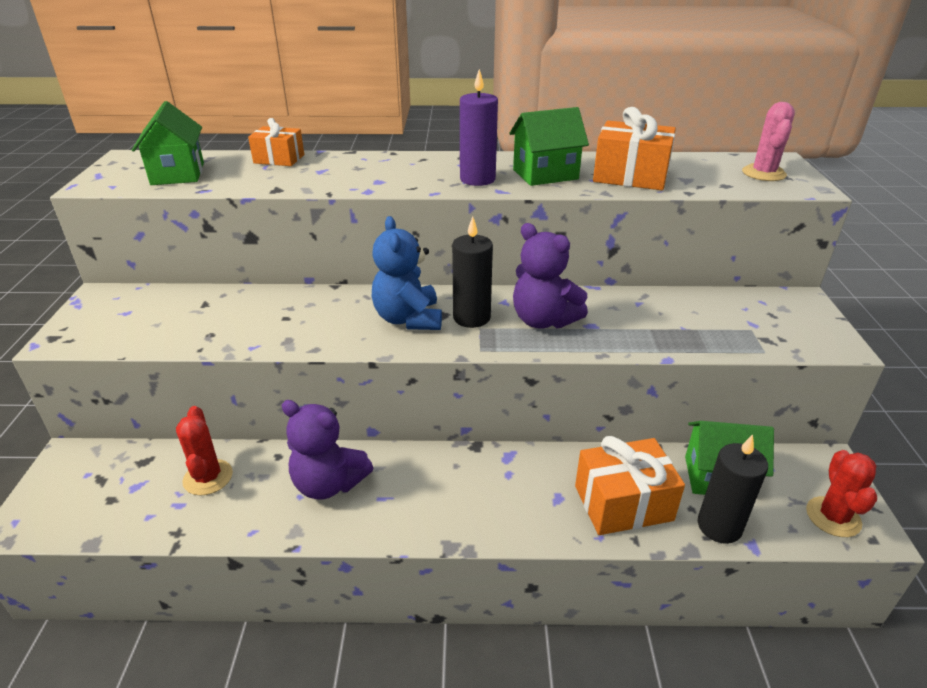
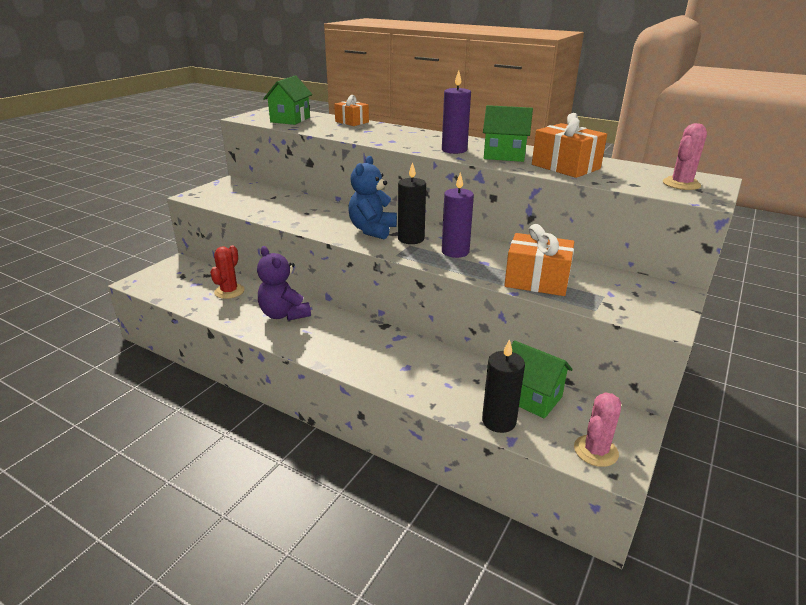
camera: 30 degrees right, 5 degrees down
(543, 320) = (455, 252): purple teddy bear -> purple candle
(623, 503) = (445, 385): orange gift -> orange gift (536, 280)
(833, 517) = (595, 451): red cactus -> pink cactus

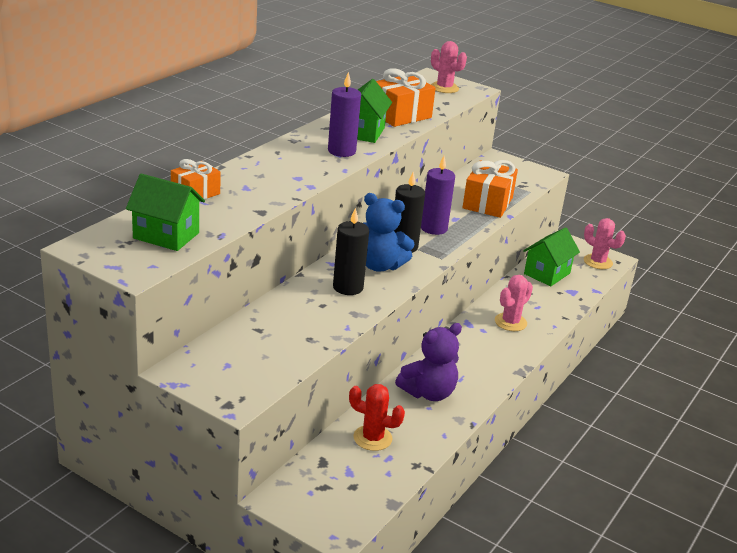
camera: 90 degrees left, 0 degrees up
(408, 363) = (510, 322): none -> pink cactus
(499, 421) = (577, 292): black candle -> black candle (348, 287)

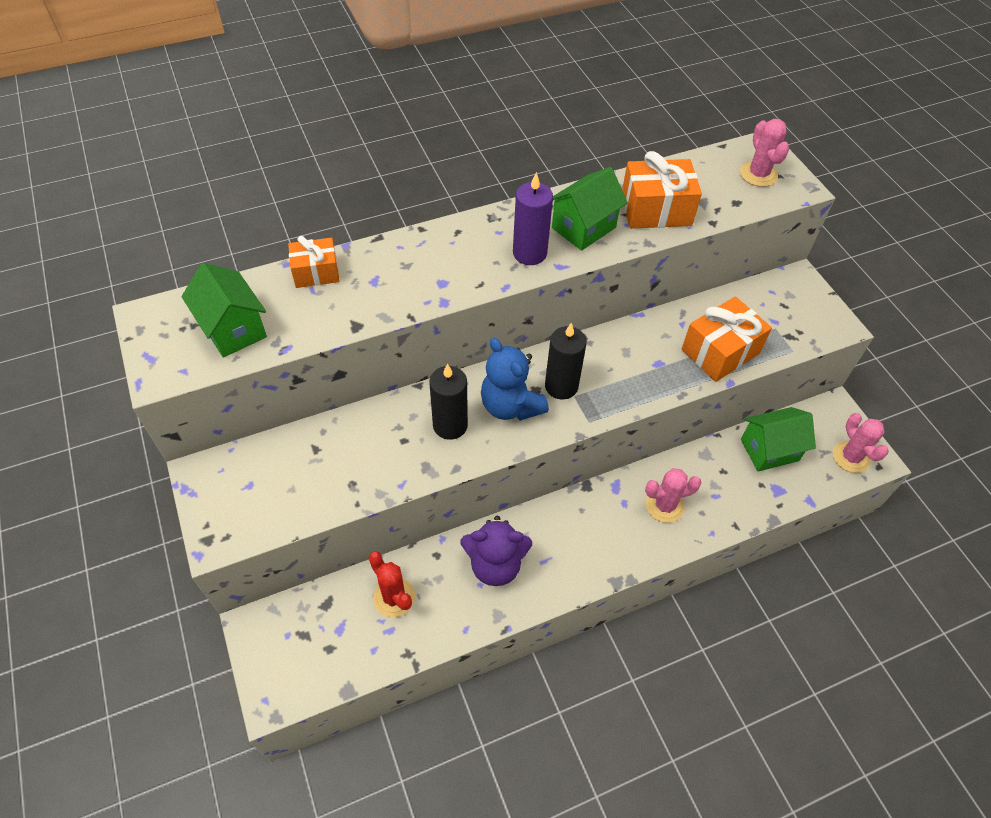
camera: 35 degrees right, 25 degrees up
(433, 228) = (619, 370): purple candle -> none

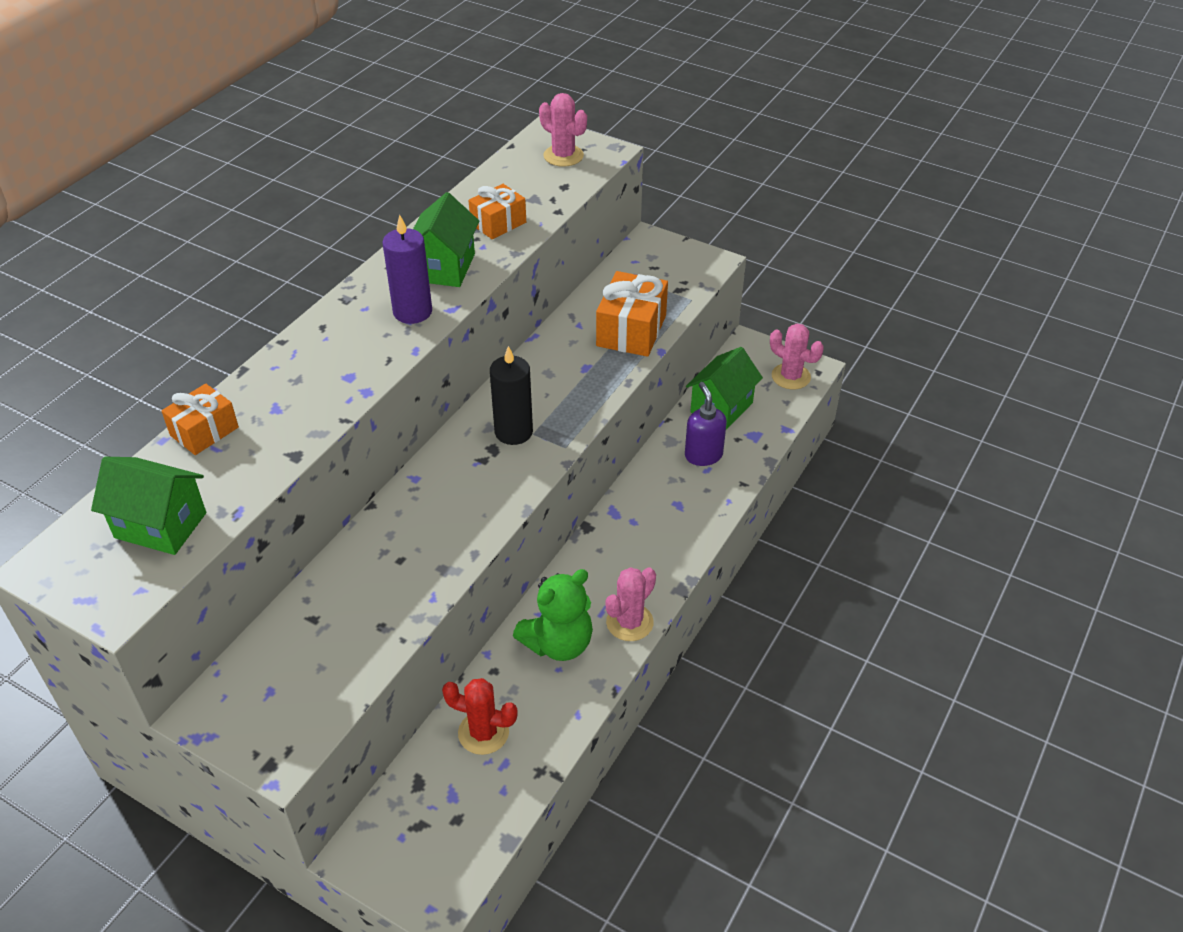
camera: 35 degrees left, 10 degrees down
(450, 425) = (435, 521): black candle -> none
(495, 564) = (558, 643): purple teddy bear -> green teddy bear
(510, 406) = (480, 473): blue teddy bear -> none
(656, 210) = (498, 223): orange gift -> orange gift, size x0.64
(664, 505) = (670, 502): pink cactus -> pink cactus (629, 622)
(722, 482) = (703, 455): none -> purple soap dispenser

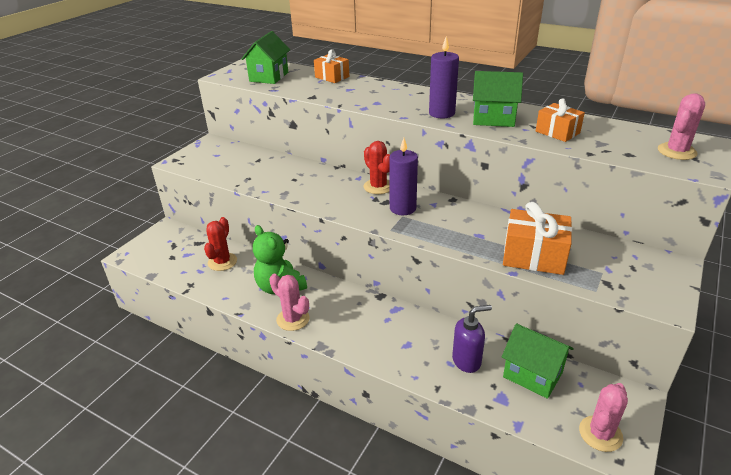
camera: 90 degrees right, 10 degrees down
(448, 455) = (378, 187): none -> red cactus
(513, 432) = (402, 208): black candle -> purple candle

